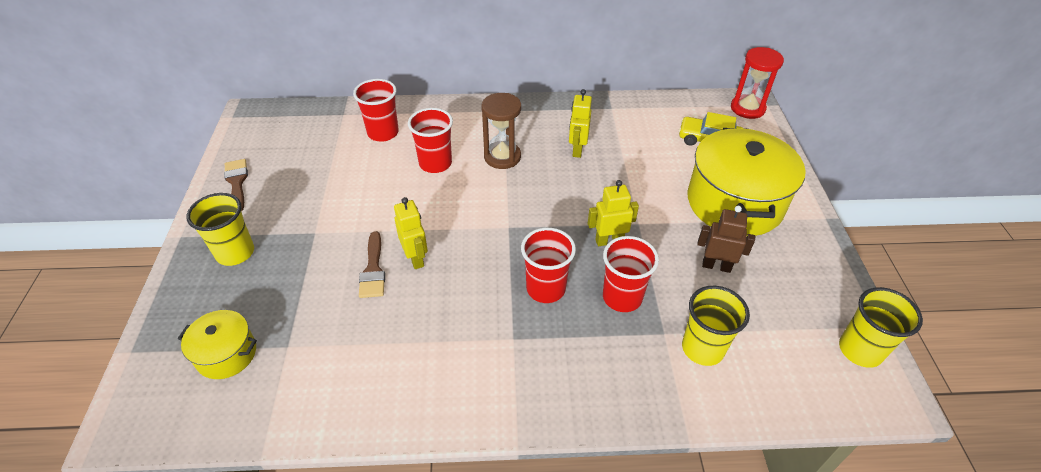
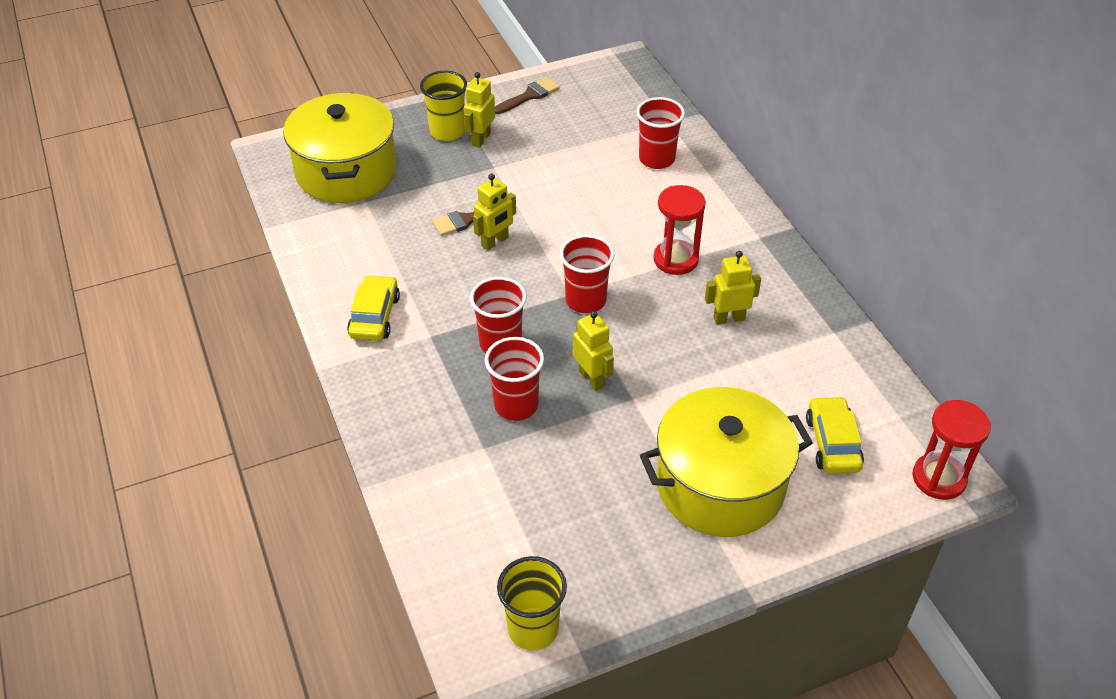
camera: 70 degrees right, 0 degrees up
(226, 354) = (346, 172): yellow pot -> yellow pot, size x2.02
(268, 231) = (481, 139): none -> yellow robot
(435, 163) = (633, 212): red cup -> red cup (585, 300)
(464, 379) = (374, 316): none -> yellow car
(502, 157) = (675, 259): brown hourglass -> red hourglass
(702, 348) = (477, 482): yellow cup -> none
(716, 266) = (600, 480): brown robot -> none

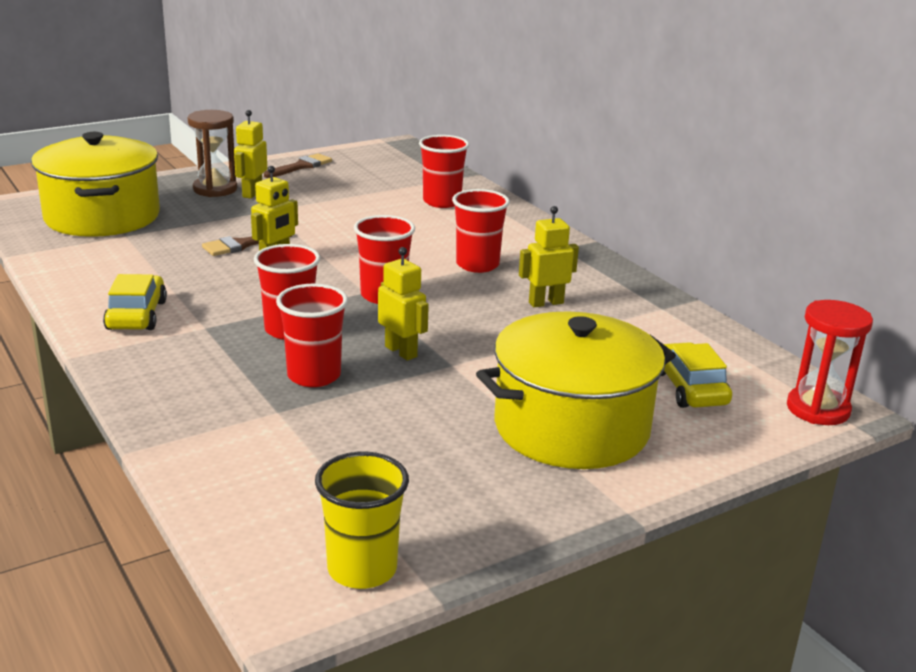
camera: 10 degrees left, 20 degrees down
(447, 131) = (215, 189): yellow cup -> brown hourglass
(675, 259) = (477, 265): red hourglass -> red cup

